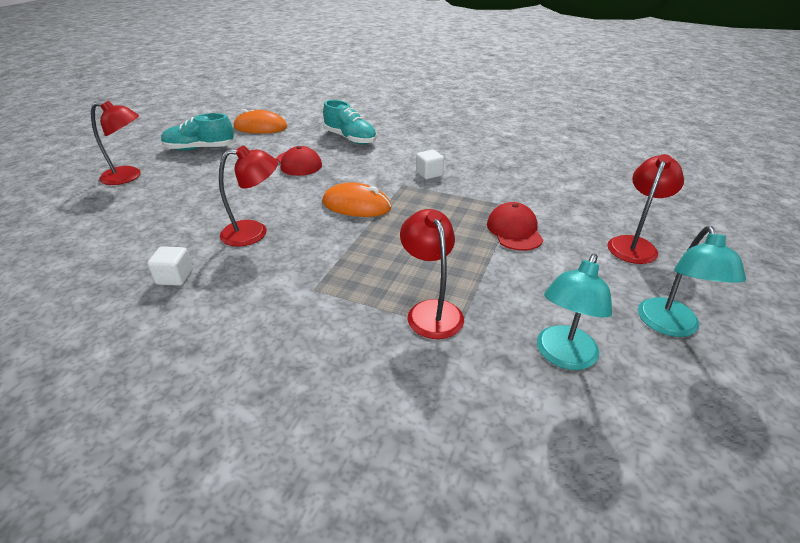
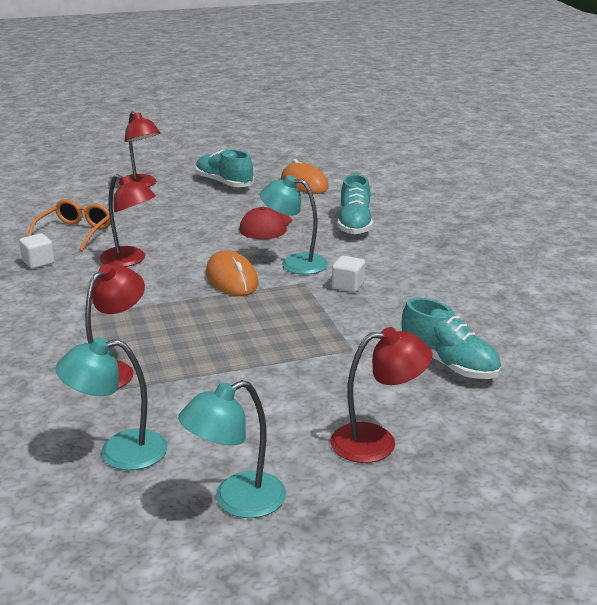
camera: 50 degrees right, 10 degrees down
(153, 237) = (75, 232): none -> orange glasses
(370, 176) = (294, 263): none -> turquoise lamp
(514, 230) = (301, 365): red cap -> none
(564, 187) = (448, 364): none -> turquoise shoe

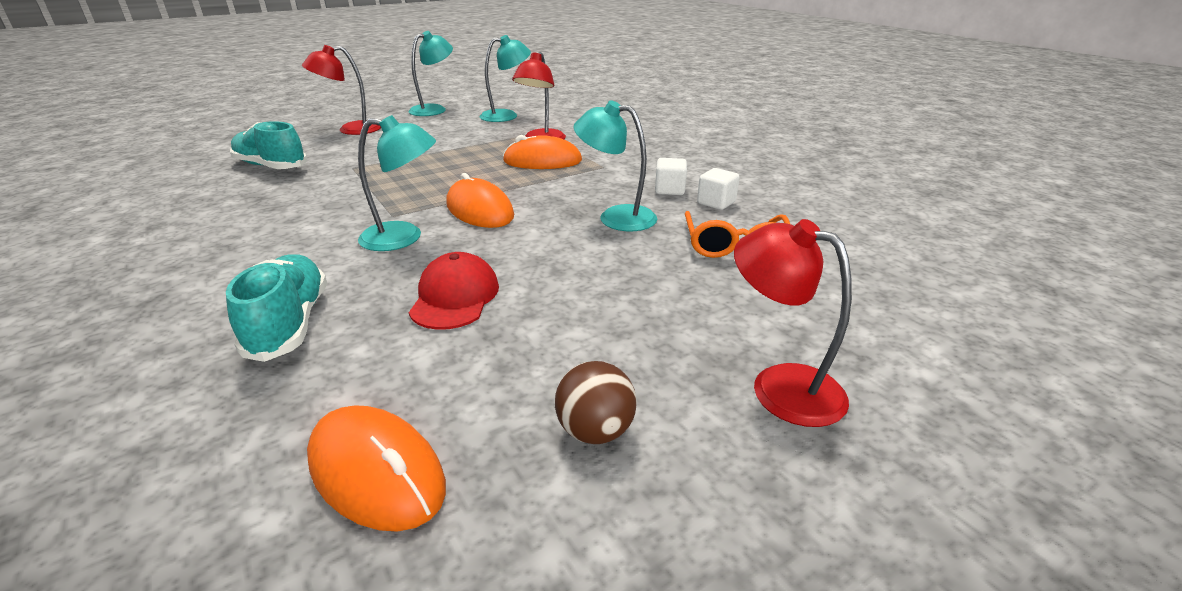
camera: 165 degrees right, 5 degrees up
(130, 260) = (616, 217): red lamp -> turquoise lamp
(140, 331) = (542, 161): none -> orange mouse
(224, 183) = (595, 431): turquoise shoe -> brown ball
(348, 286) = (339, 217): white cube -> white cube (669, 190)

